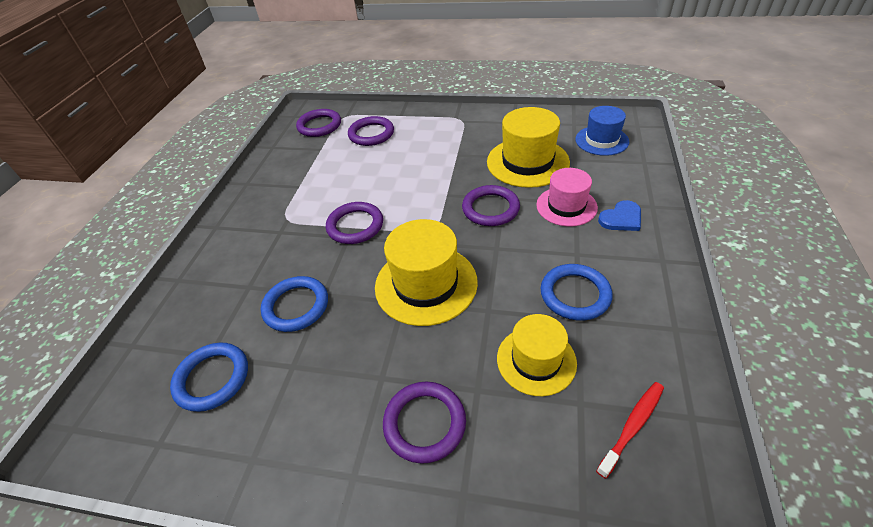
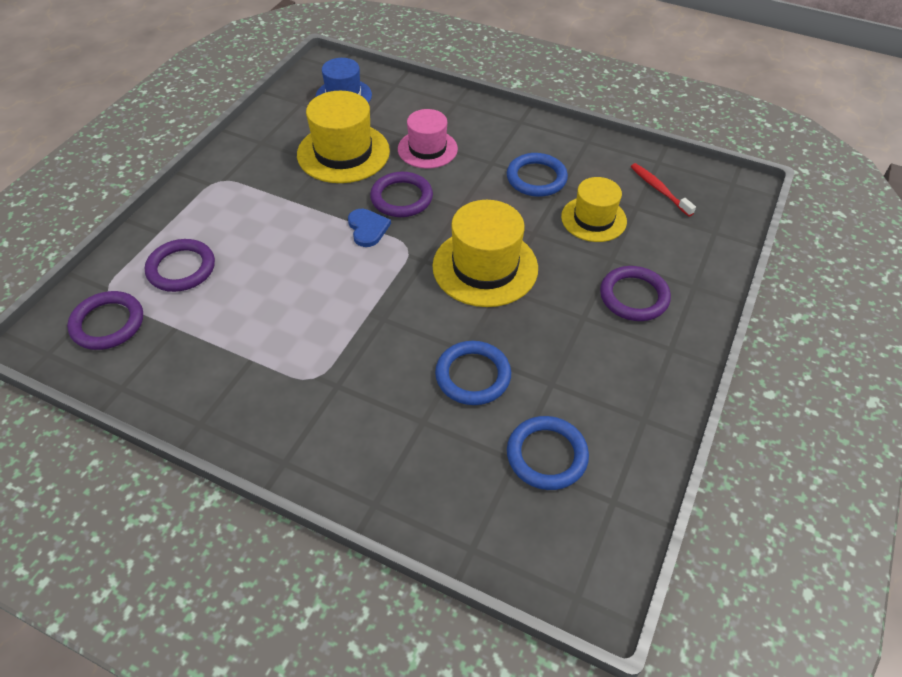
camera: 80 degrees left, 5 degrees up
(355, 226) = (367, 310): purple ring -> none
(621, 218) = (461, 124): blue heart -> blue heart (367, 228)

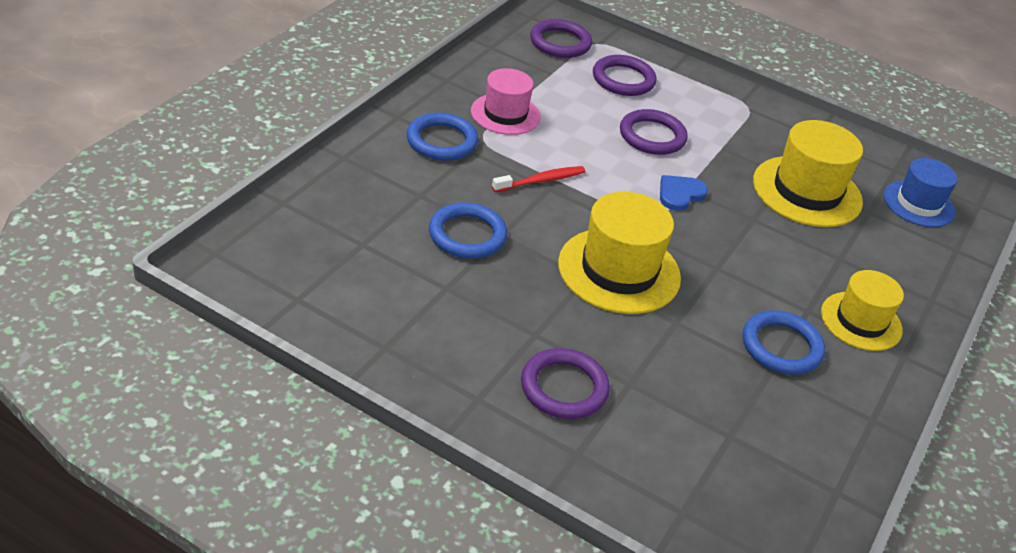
camera: 90 degrees right, 10 degrees down
(367, 228) = (680, 194): blue heart -> blue heart turned 150 degrees clockwise
(401, 198) = (732, 225): purple ring -> purple ring (652, 136)
(427, 149) = (826, 258): pink hat -> pink hat (505, 114)
(546, 455) = (361, 266): blue ring -> blue ring (442, 141)
(593, 219) = (704, 385): yellow hat -> yellow hat (861, 321)
(659, 189) = (771, 473): red toothbrush -> red toothbrush (541, 181)

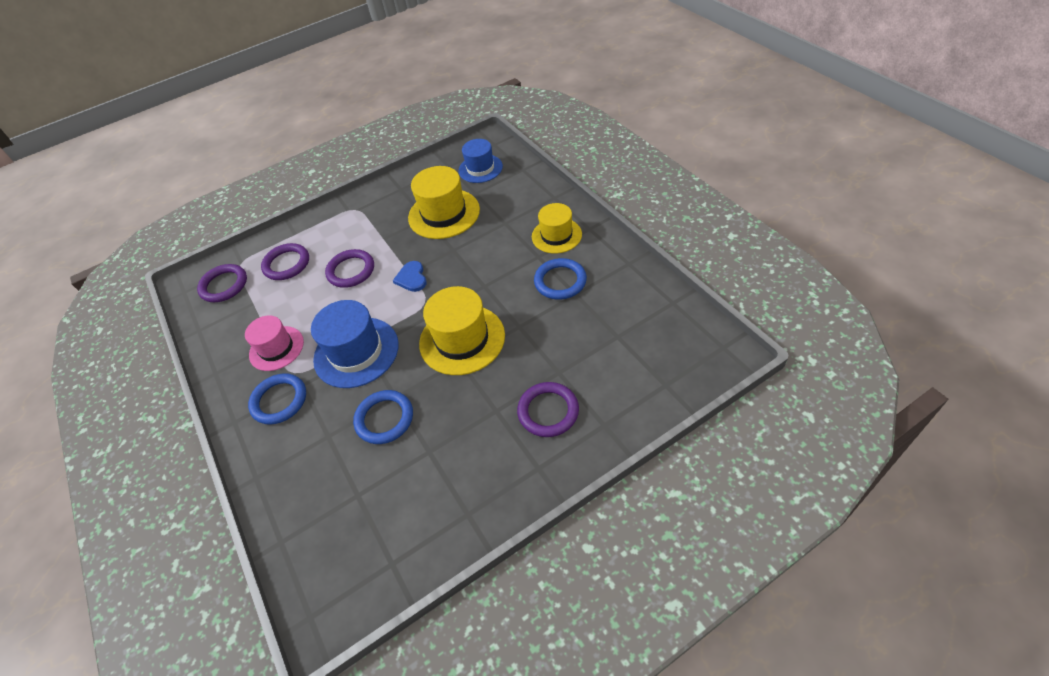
camera: 50 degrees left, 10 degrees up
(541, 181) = (356, 352): red toothbrush -> blue hat

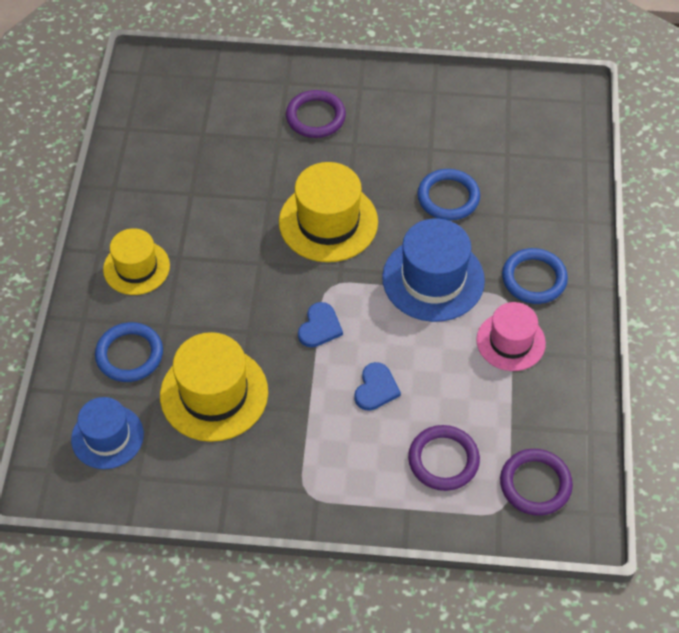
camera: 150 degrees left, 5 degrees up
(351, 271) = (376, 388): purple ring -> blue heart
(560, 281) = (189, 215): blue ring -> blue ring (129, 354)

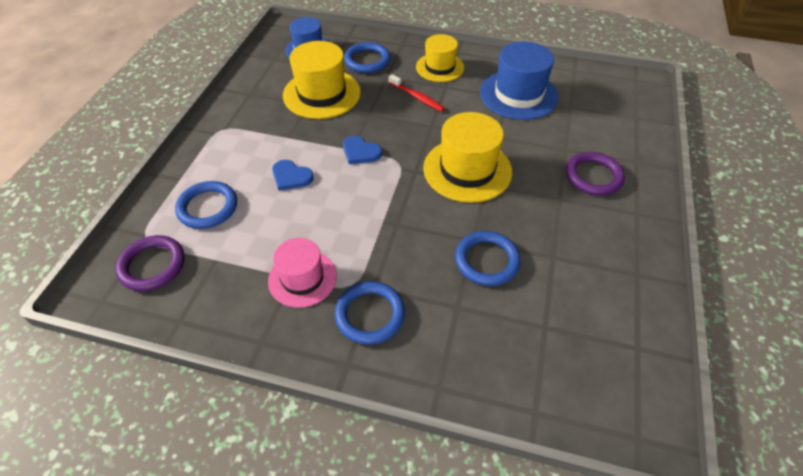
camera: 100 degrees right, 5 degrees down
(205, 284) = (417, 97): none -> red toothbrush
(433, 279) = (389, 231): blue hat -> blue hat (518, 95)
(443, 460) = (208, 207): purple ring -> blue ring

